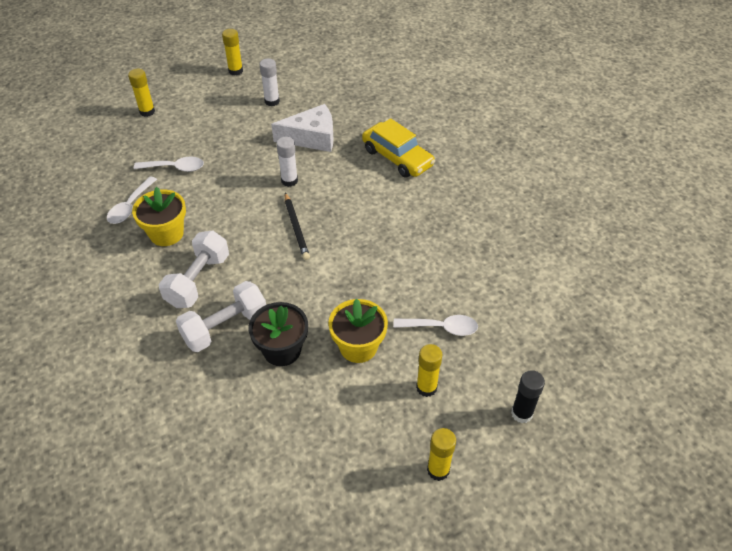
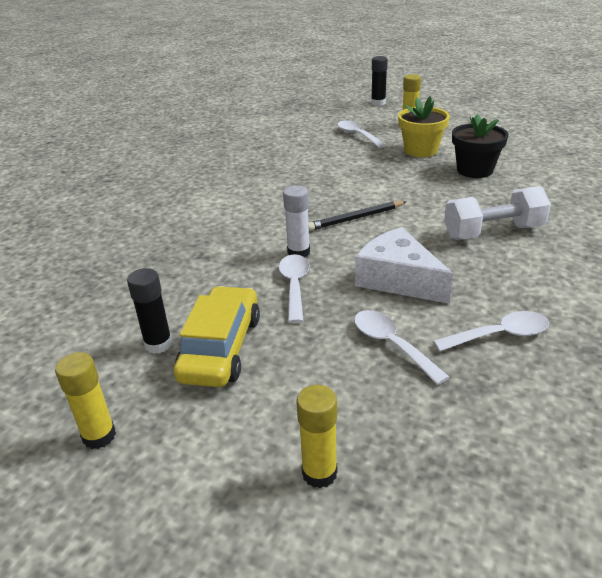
camera: 125 degrees left, 15 degrees down
(166, 233) = (483, 282): yellow flower pot -> none
(225, 327) = (504, 197): white dumbbell -> none
(260, 162) = (294, 286): none -> white spoon
(272, 101) = (158, 344): white glue stick -> black glue stick
(296, 228) = (355, 218): black pencil -> black pencil turned 150 degrees counterclockwise
(312, 138) = (208, 274): white cheese -> white cheese (398, 279)
(397, 157) = (187, 213): yellow car -> yellow car (221, 348)
(438, 470) = (451, 108): yellow glue stick -> none

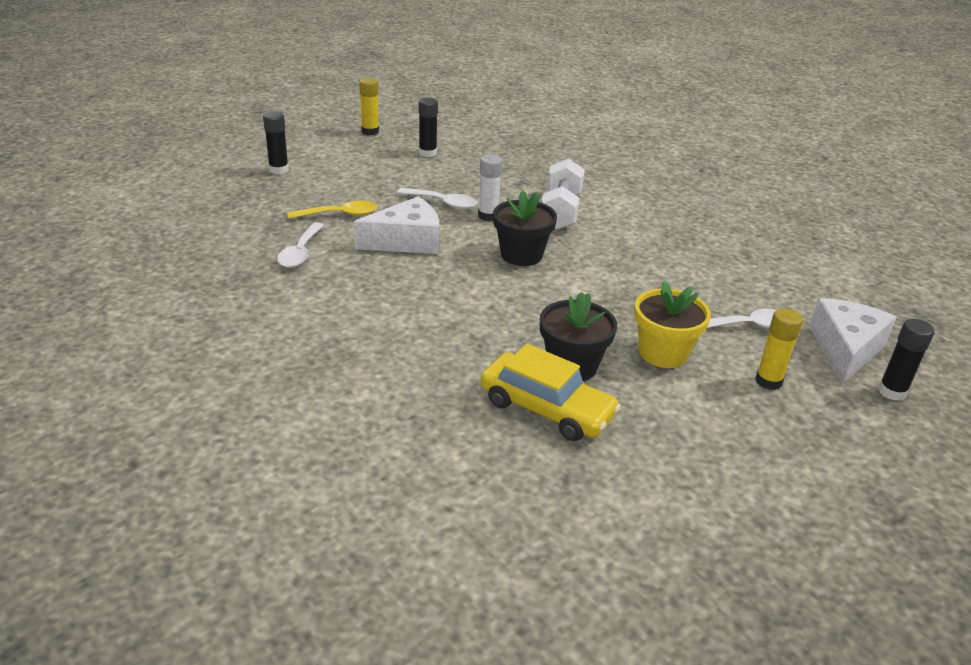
camera: 110 degrees right, 0 degrees up
(221, 348) = (403, 168): yellow car -> yellow car (546, 409)
(319, 473) = (279, 170): yellow glue stick -> black glue stick
(351, 113) = (845, 349): none -> white cheese
(355, 218) = (521, 255): black pencil -> black flower pot
(391, 344) = (340, 214): white spoon -> yellow spoon
(493, 232) = (427, 312): white dumbbell -> white dumbbell (560, 211)

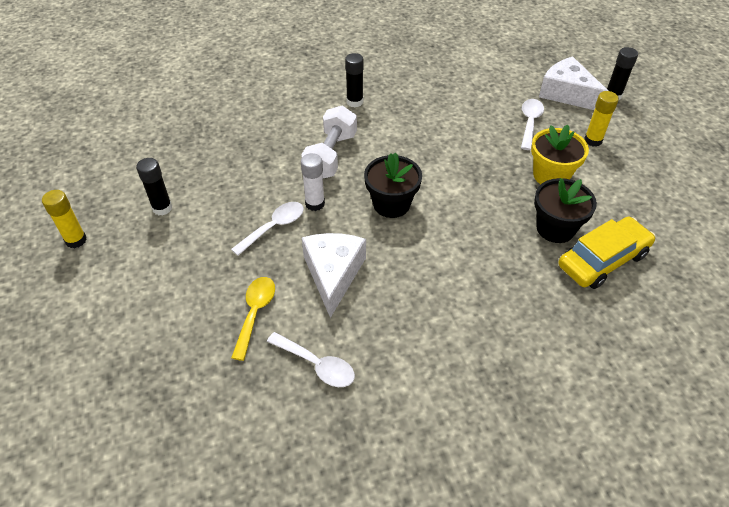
camera: 65 degrees left, 15 degrees up
(279, 170) = (116, 346): black glue stick -> black glue stick (354, 102)
(560, 211) = (331, 156): white dumbbell -> white dumbbell turned 75 degrees clockwise

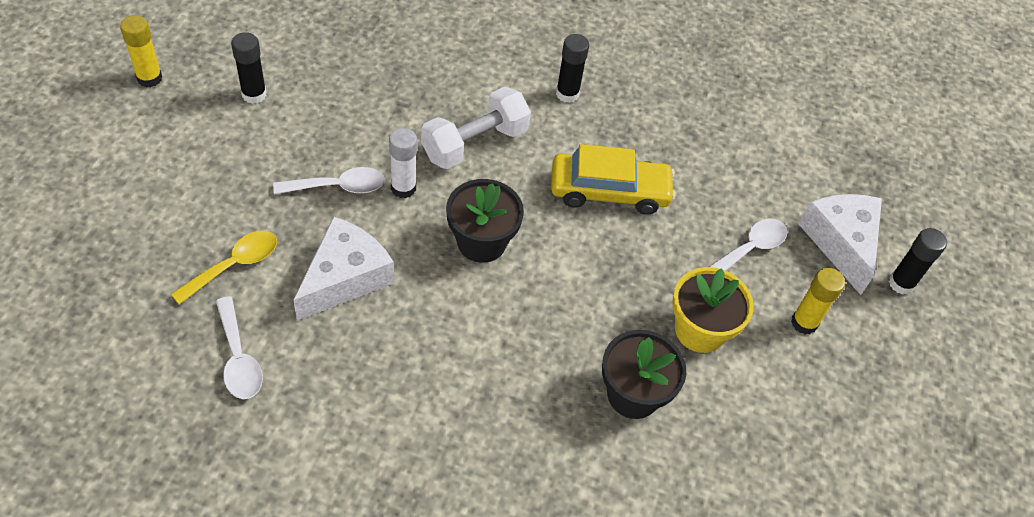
camera: 30 degrees right, 5 degrees up
(602, 260) = (647, 468): yellow car -> yellow car (609, 191)

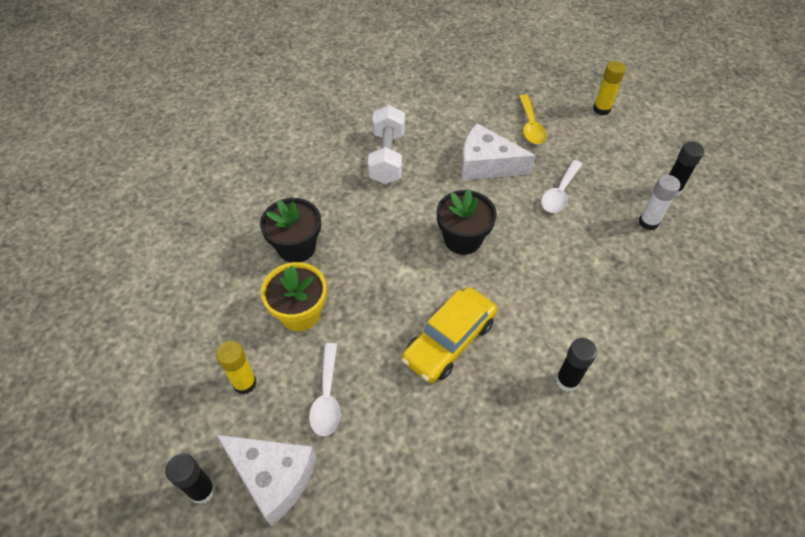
camera: 135 degrees right, 0 degrees up
(149, 78) = (714, 148): yellow glue stick -> yellow glue stick (601, 109)
(239, 358) = (468, 105): white spoon -> none
(345, 277) = (486, 164): white cheese -> white cheese turned 120 degrees clockwise
(403, 188) = (536, 224): white glue stick -> white glue stick (648, 222)
(475, 143) = (551, 285): white dumbbell -> white dumbbell (387, 157)

